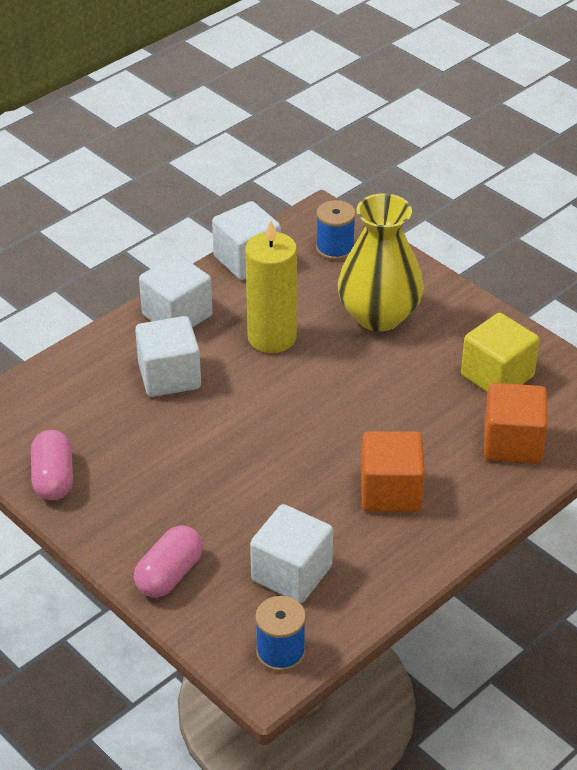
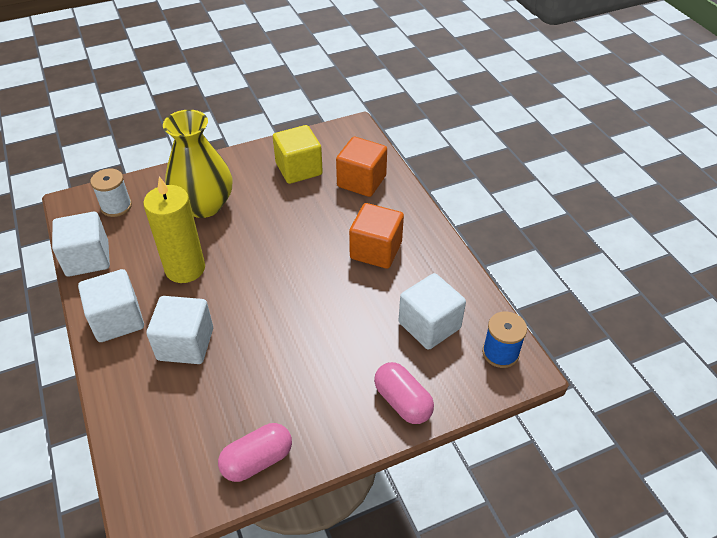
camera: 70 degrees left, 5 degrees up
(53, 478) = (257, 460): pink capsule -> pink capsule turned 45 degrees counterclockwise
(335, 248) = (116, 206): blue spool -> white spool

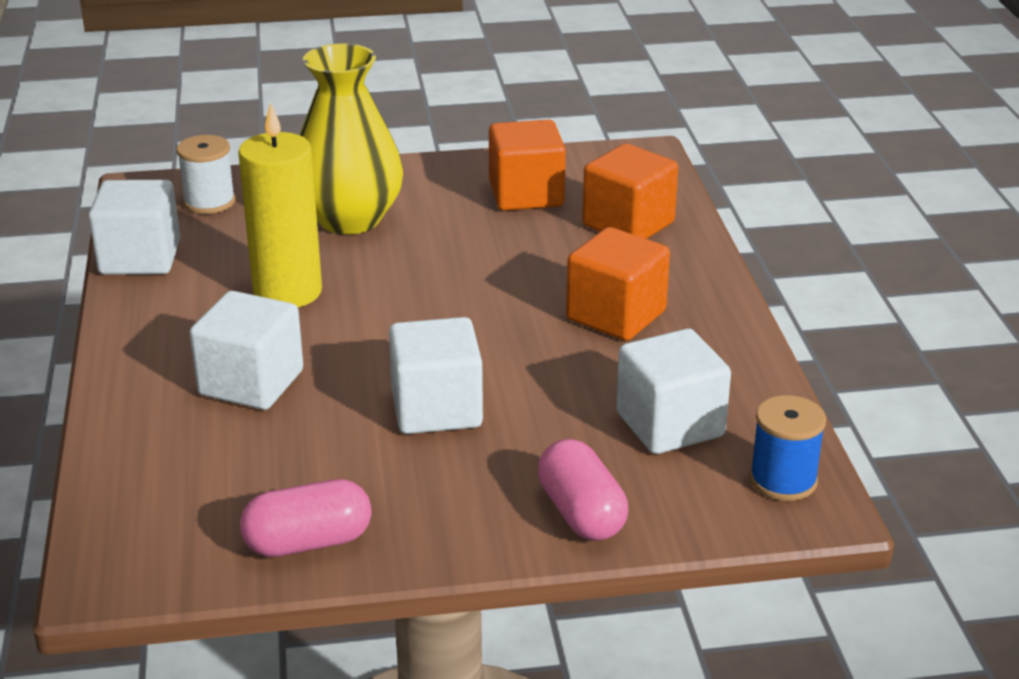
camera: 15 degrees right, 15 degrees down
(117, 320) = (157, 338): white cube -> white cube (436, 409)
(299, 169) = (526, 195): yellow cube -> orange cube

